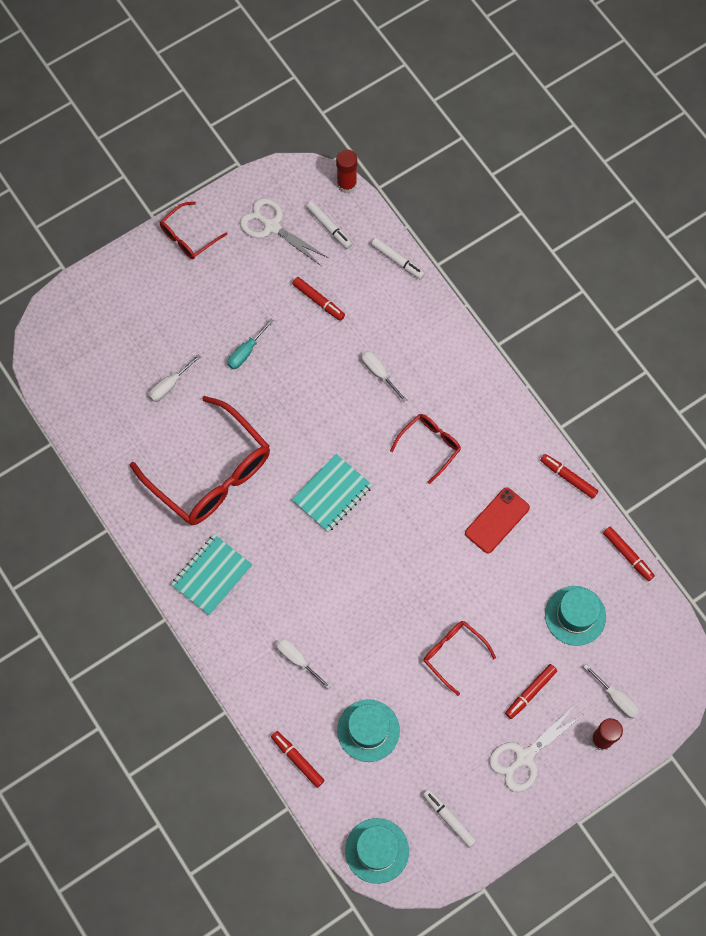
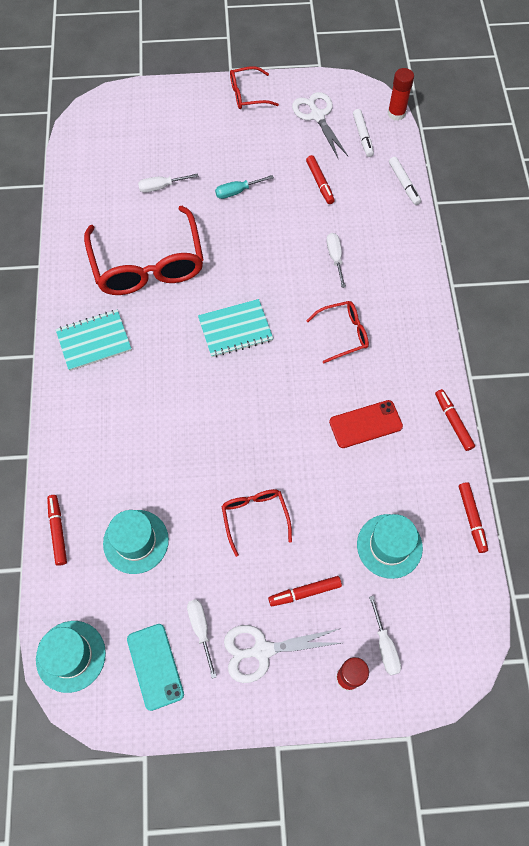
camera: 30 degrees right, 5 degrees down
(297, 660) = (116, 447): white screwdriver -> white screwdriver (201, 630)
(449, 818) = (155, 666): white marker -> turquoise phone

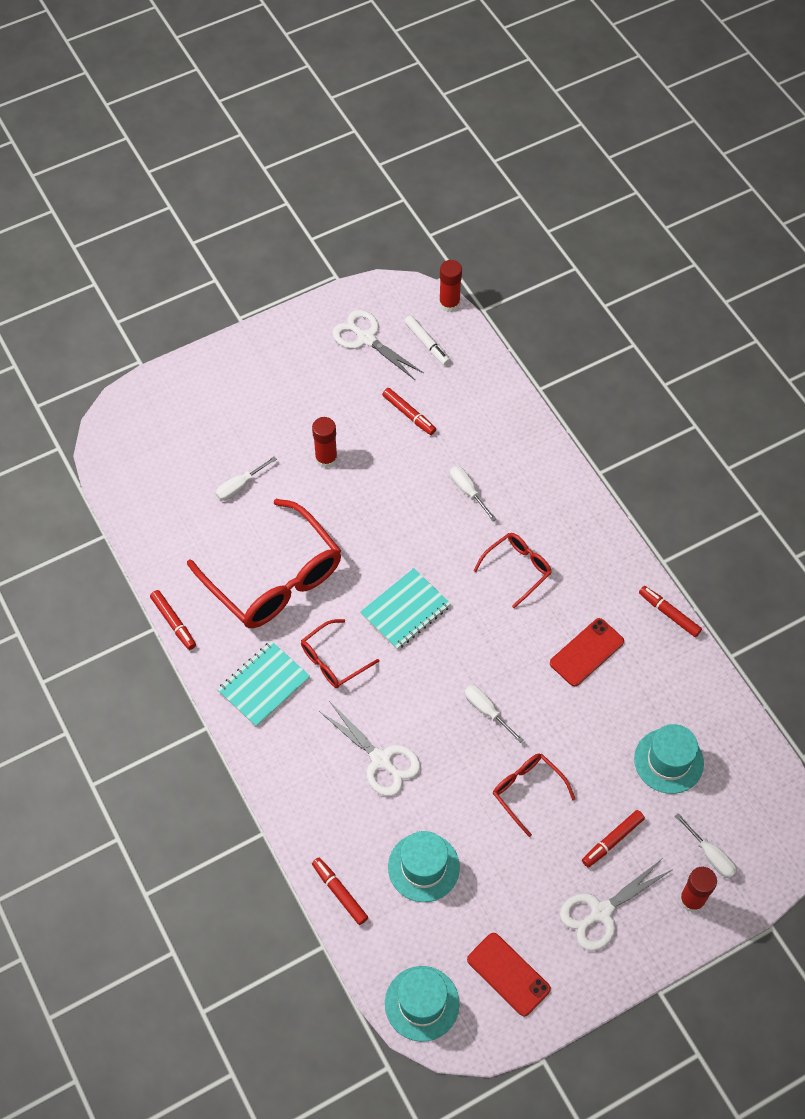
camera: 25 degrees left, 5 degrees down
(150, 439) = (381, 760): none -> white scissors
(155, 666) = (508, 974): turquoise phone -> red phone
(201, 630) = (533, 920): white screwdriver -> white screwdriver (487, 711)
(237, 191) = (326, 458): turquoise screwdriver -> red glue stick
(248, 94) = (277, 341): red glasses -> red glasses (334, 660)
(404, 184) = (497, 381): white marker -> none
(471, 518) = (731, 701): red marker -> red marker (173, 622)

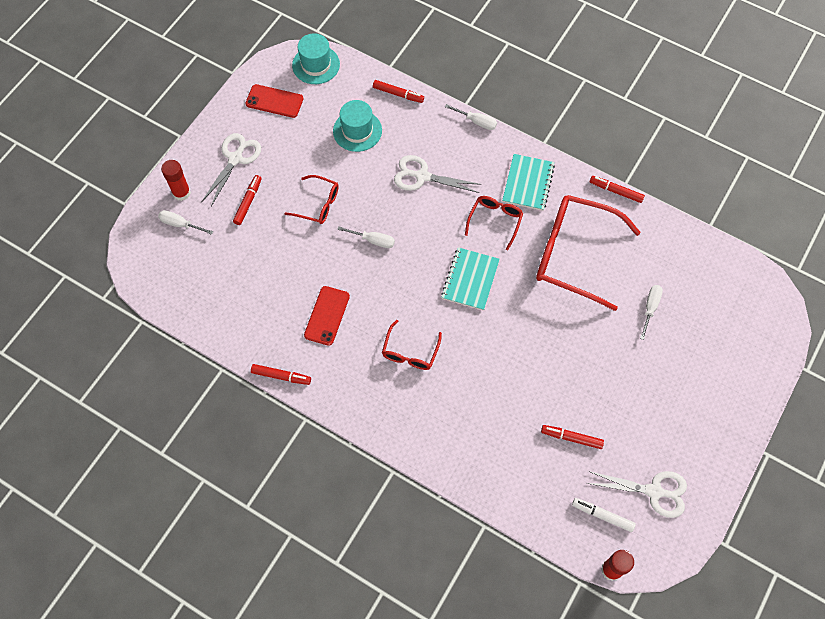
camera: 150 degrees right, 5 degrees up
(326, 458) = (606, 364): red glue stick -> none
(468, 491) = (484, 395): white screwdriver -> white screwdriver (476, 121)
(668, 761) = (234, 270): turquoise hat -> none

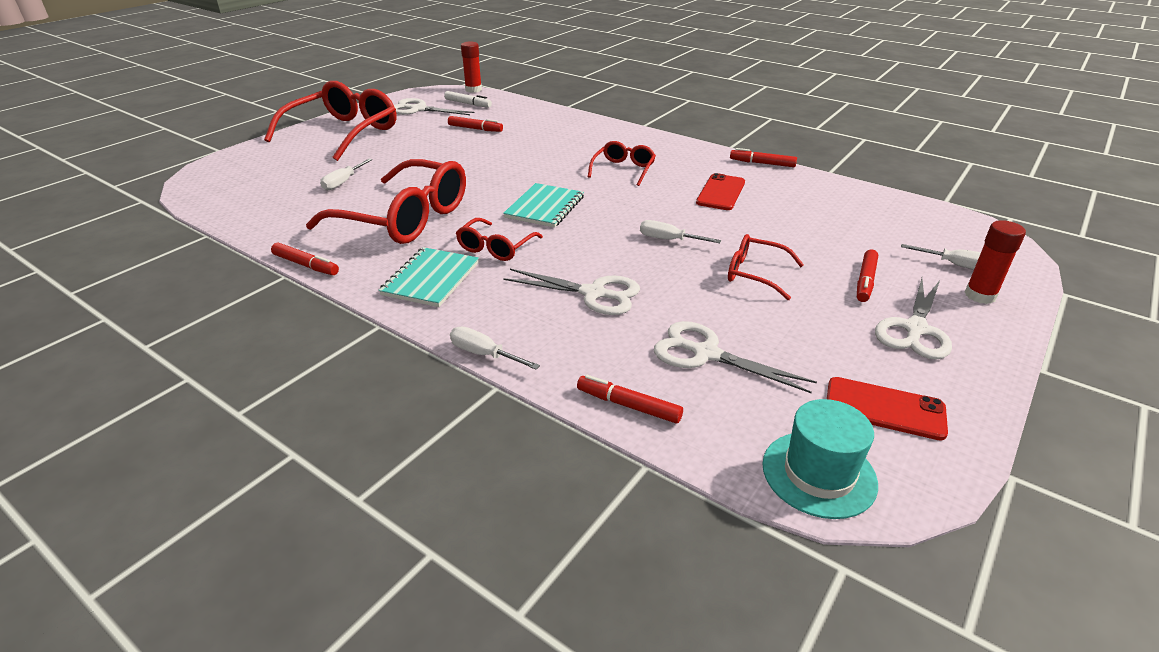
camera: 175 degrees left, 30 degrees down
(357, 131) = (706, 354): turquoise hat -> white scissors
(705, 414) = (342, 133): none -> red glasses

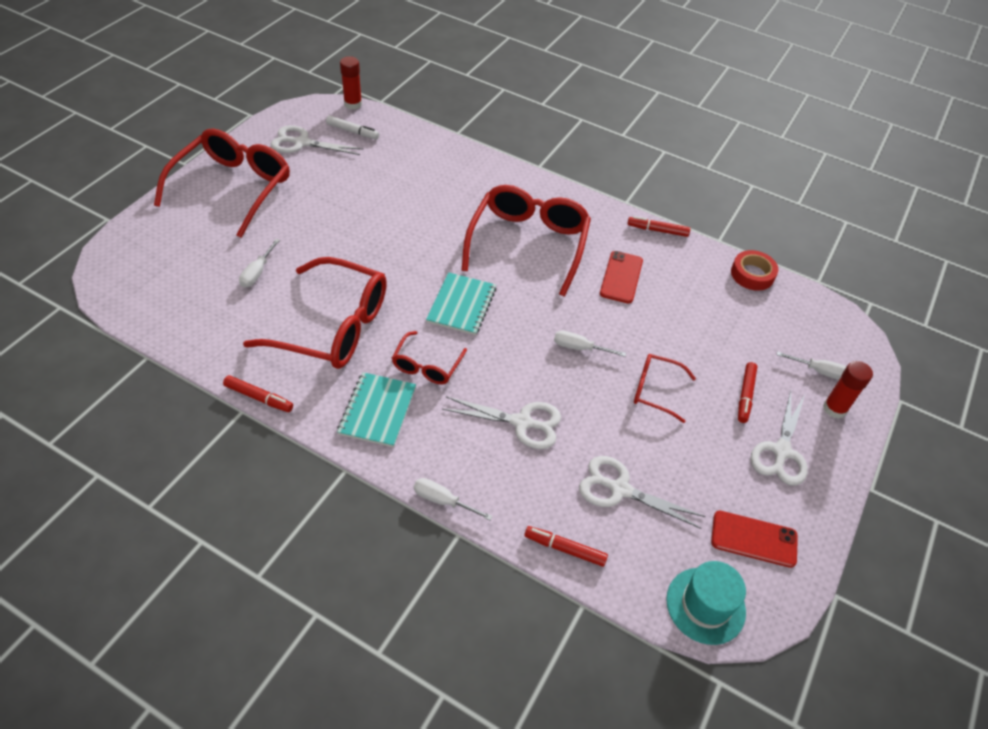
camera: 10 degrees left, 15 degrees up
(475, 129) = (370, 178): red marker -> none
(623, 170) = (528, 245): red glasses -> red glasses, size x2.01
(868, 193) = (752, 274): none -> red tape

